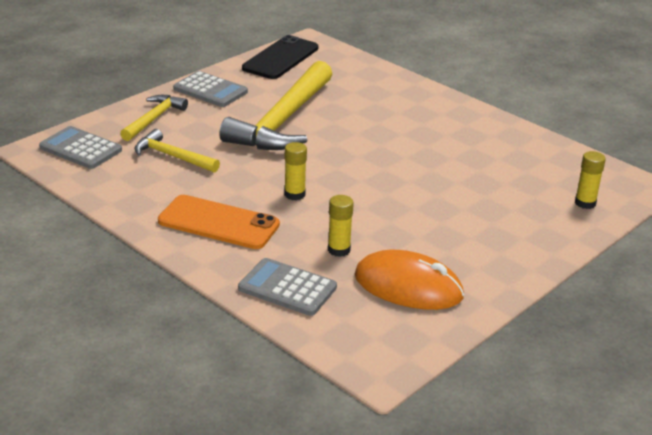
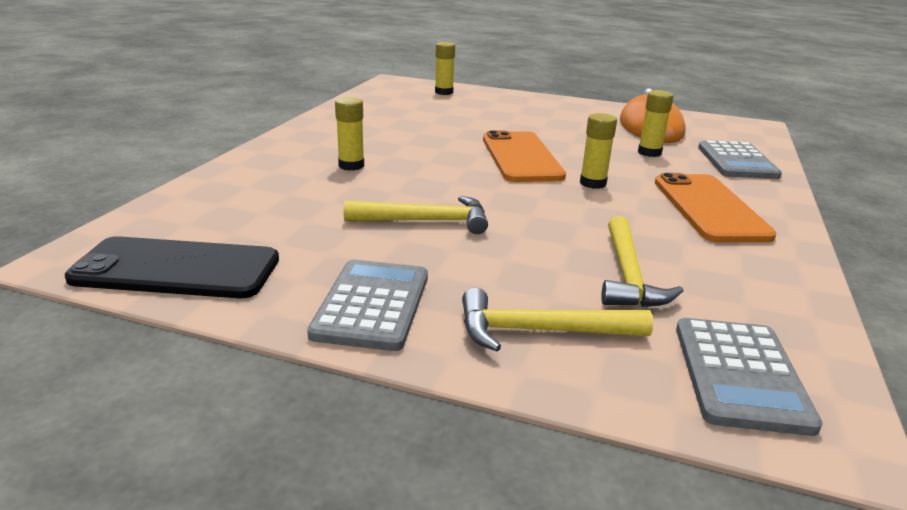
camera: 115 degrees left, 5 degrees down
(283, 121) = (426, 221): yellow hammer -> yellow hammer, size x0.51
(366, 183) = (521, 157): none -> orange phone
(388, 117) = (351, 165): none -> yellow glue stick

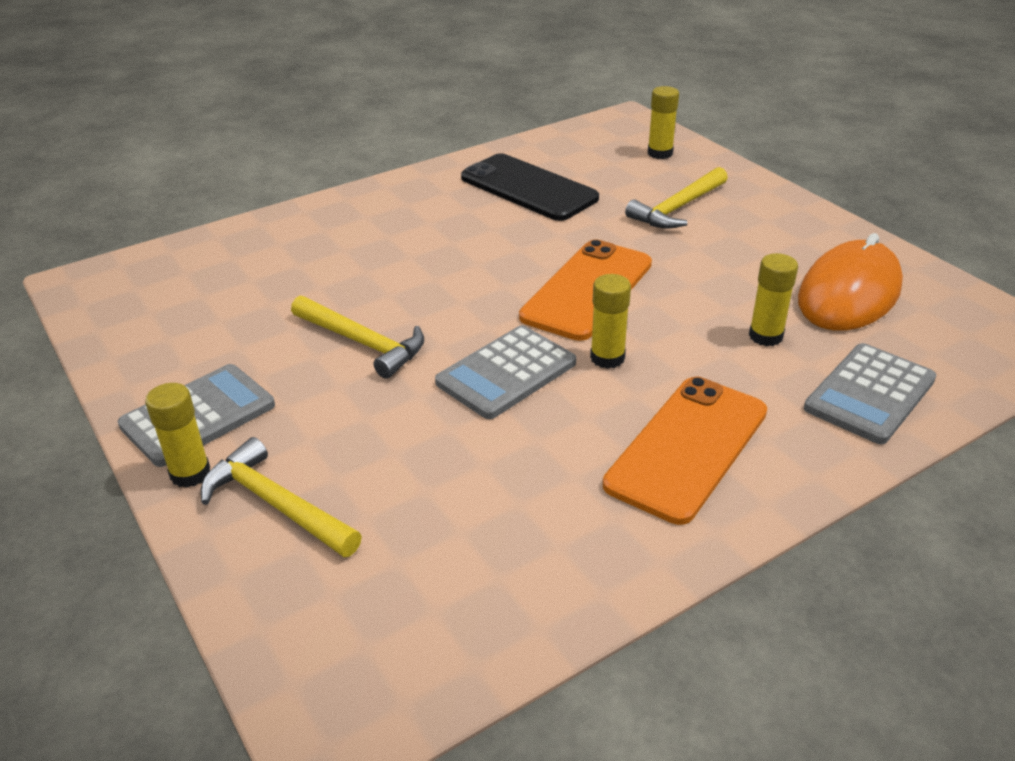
camera: 40 degrees right, 10 degrees up
(177, 269) = (124, 319): black phone -> black phone (528, 188)
(351, 165) = (397, 245): yellow glue stick -> yellow glue stick (190, 473)
(628, 275) = (443, 488): yellow hammer -> yellow hammer (677, 208)
(739, 375) = (360, 635): grey calculator -> grey calculator (506, 373)

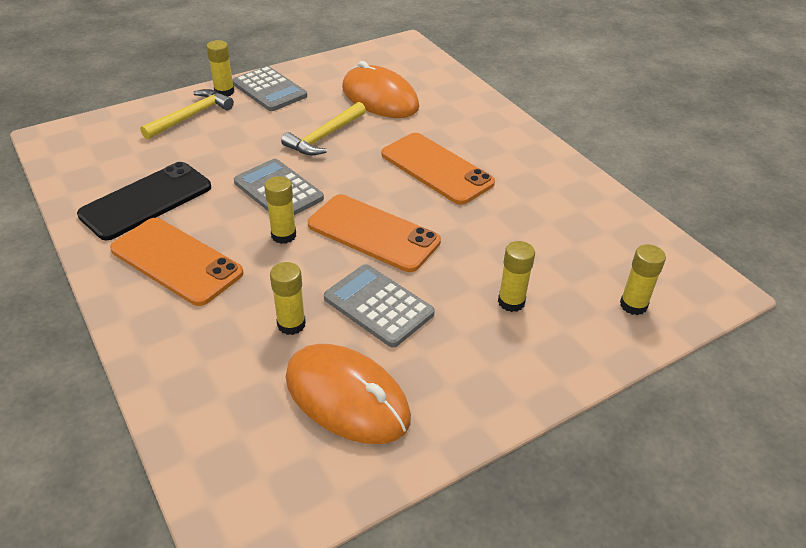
camera: 90 degrees right, 5 degrees up
(255, 299) = (380, 98): none -> orange mouse
(446, 250) = (436, 168): none -> orange phone
(528, 188) = (542, 212): black phone -> black phone (146, 201)
(677, 208) = (511, 302): yellow hammer -> yellow glue stick
(869, 394) = (199, 371): grey calculator -> grey calculator (378, 306)

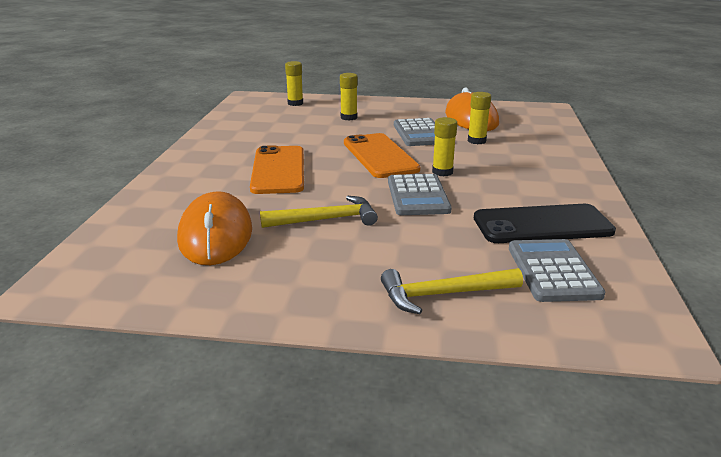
camera: 140 degrees left, 15 degrees down
(176, 261) = (533, 182): orange phone -> none
(224, 92) = (371, 314): yellow glue stick -> none
(269, 90) = (312, 293): grey calculator -> grey calculator (553, 271)

